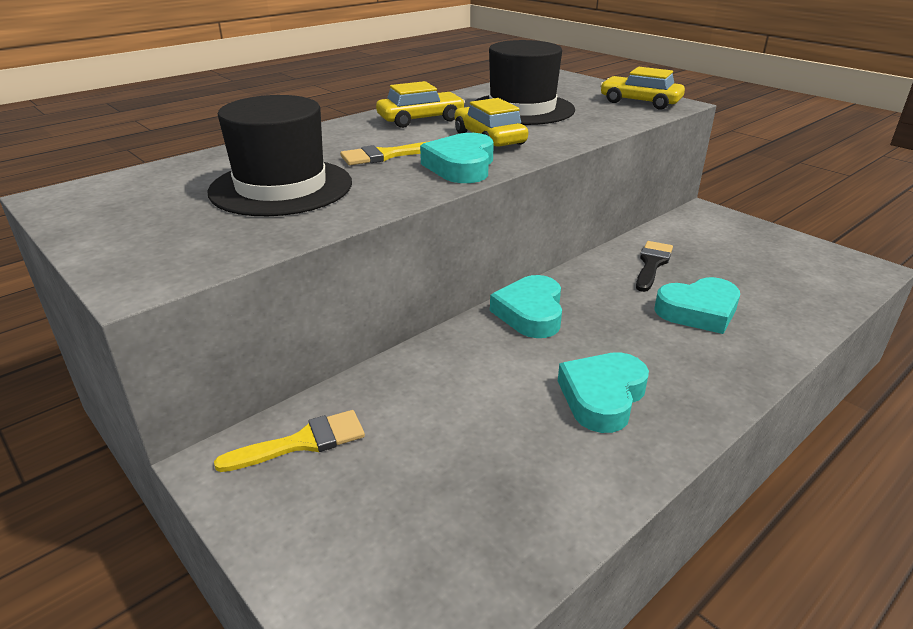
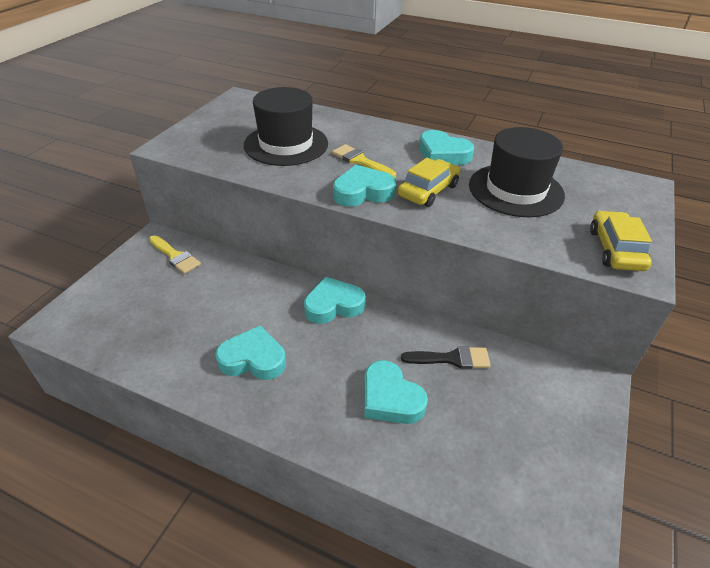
camera: 65 degrees right, 10 degrees up
(420, 119) = (443, 154): yellow car -> turquoise heart

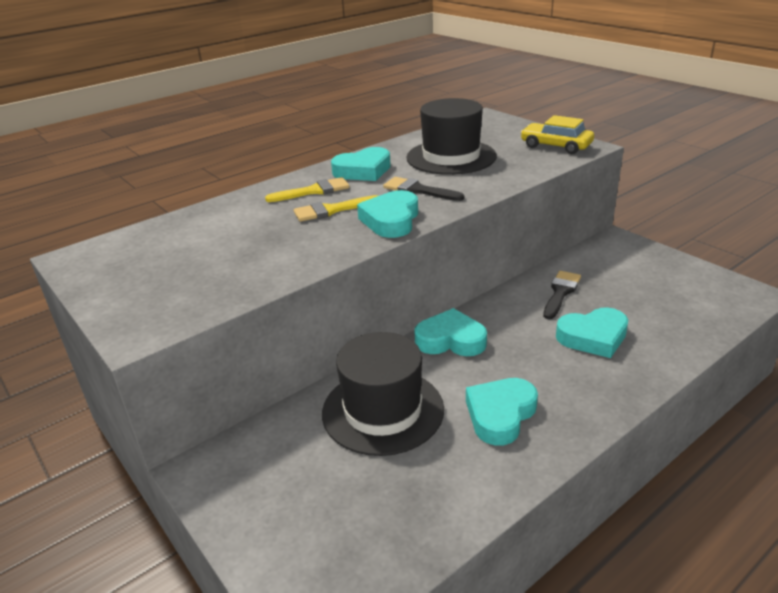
camera: 60 degrees left, 10 degrees down
(175, 256) = (261, 452): yellow brush -> yellow brush (314, 191)
(286, 144) = (245, 244): black hat -> black hat (383, 410)
(333, 305) = (450, 340): turquoise heart -> turquoise heart turned 90 degrees clockwise
(428, 190) = (418, 190): yellow car -> black brush

